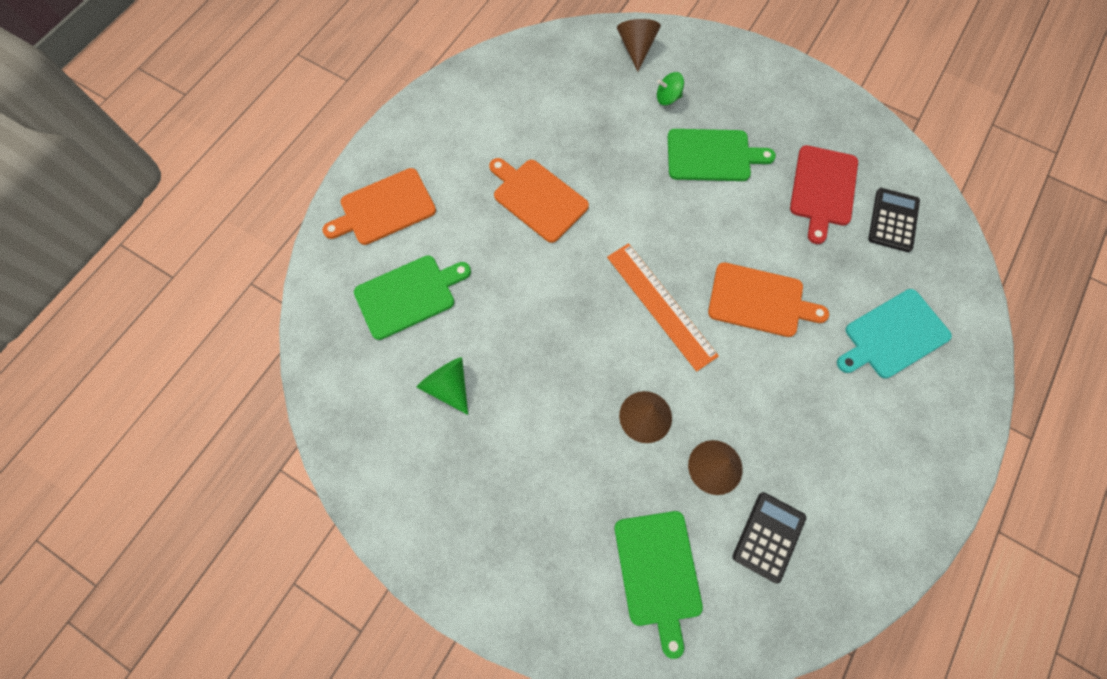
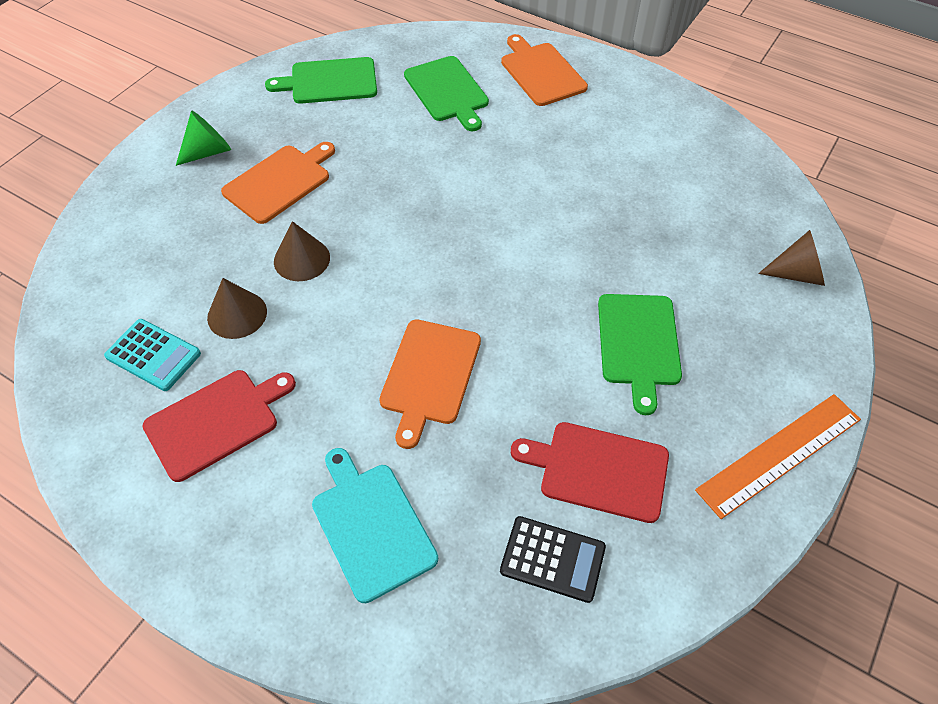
camera: 90 degrees right, 15 degrees down
(448, 386) = (354, 119): green cone -> green cone (208, 151)
(538, 198) = (561, 180): orange cutting board -> orange cutting board (280, 182)
(658, 572) = (146, 261): green cutting board -> green cutting board (330, 81)
(661, 305) = (428, 279): orange ruler -> orange ruler (779, 454)
(667, 98) = (722, 302): green spinning top -> none
(768, 536) = (153, 355): black calculator -> turquoise calculator
(827, 465) = (216, 422): none -> red cutting board

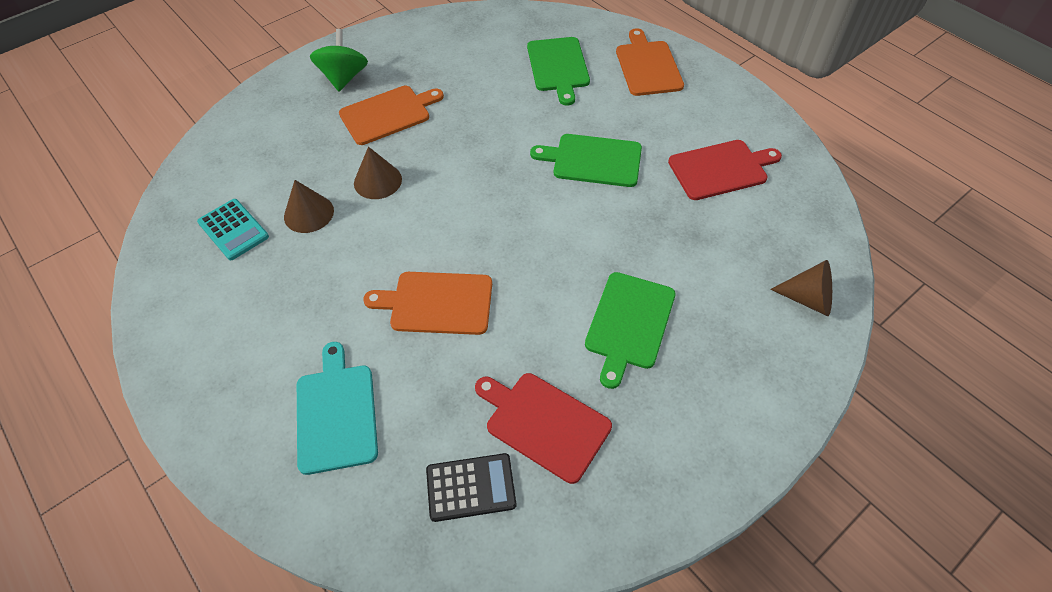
camera: 20 degrees right, 0 degrees up
(208, 151) = (344, 78): green cone -> green spinning top
(216, 422) = (256, 295): red cutting board -> red cutting board (721, 169)
(330, 81) = (464, 39): green cutting board -> green cutting board (593, 160)
(429, 375) = (437, 303): orange cutting board -> orange cutting board turned 60 degrees clockwise
(552, 559) = (471, 487): black calculator -> black calculator turned 45 degrees counterclockwise
(779, 454) = (716, 458): orange ruler -> none

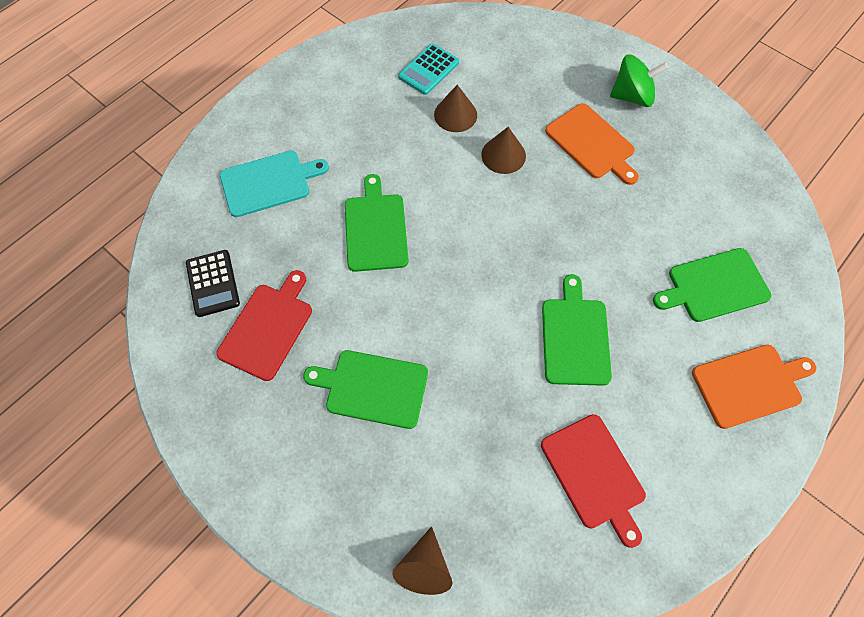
camera: 80 degrees right, 10 degrees up
(437, 303) = (376, 229): orange cutting board -> green cutting board

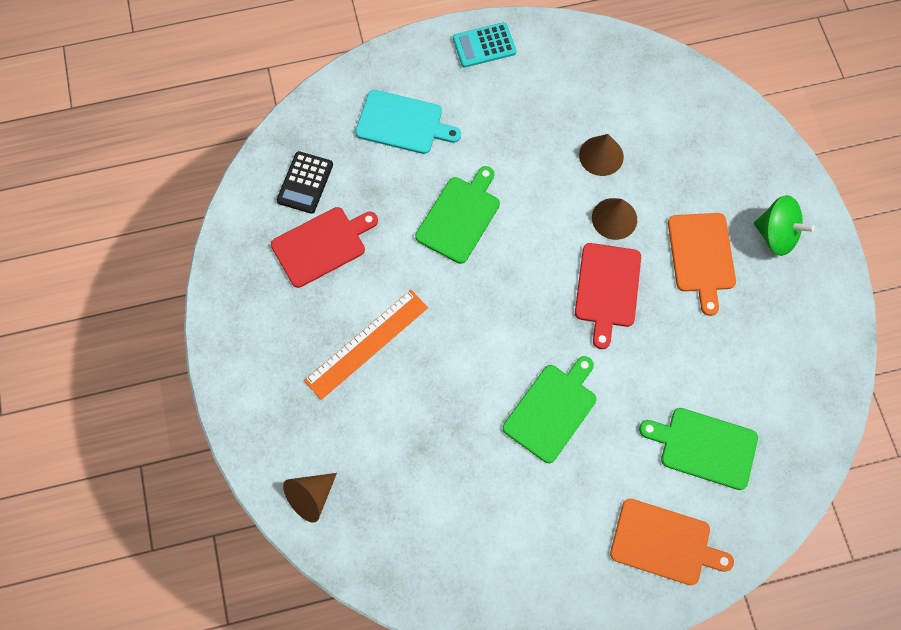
camera: 35 degrees right, 5 degrees up
(373, 388) = (366, 343): green cutting board -> orange ruler
(429, 70) = (609, 99): turquoise calculator -> turquoise calculator (484, 45)
(594, 475) = (483, 521): red cutting board -> red cutting board (607, 289)

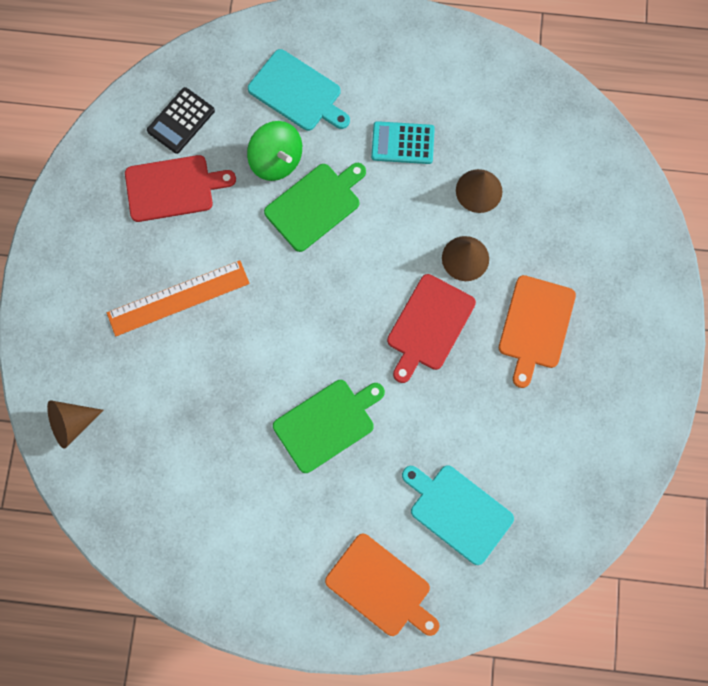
camera: 20 degrees right, 5 degrees up
(484, 45) = (409, 39): turquoise calculator -> turquoise calculator (402, 143)
(704, 447) = (458, 511): green cutting board -> turquoise cutting board
(775, 235) = (619, 330): green spinning top -> green spinning top (276, 160)

